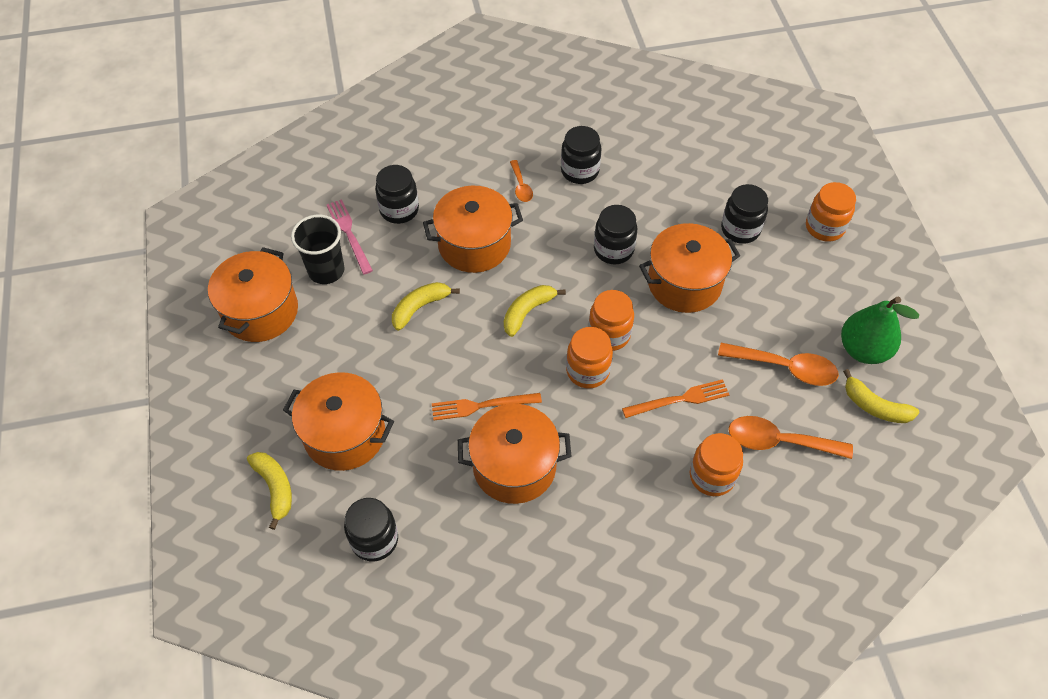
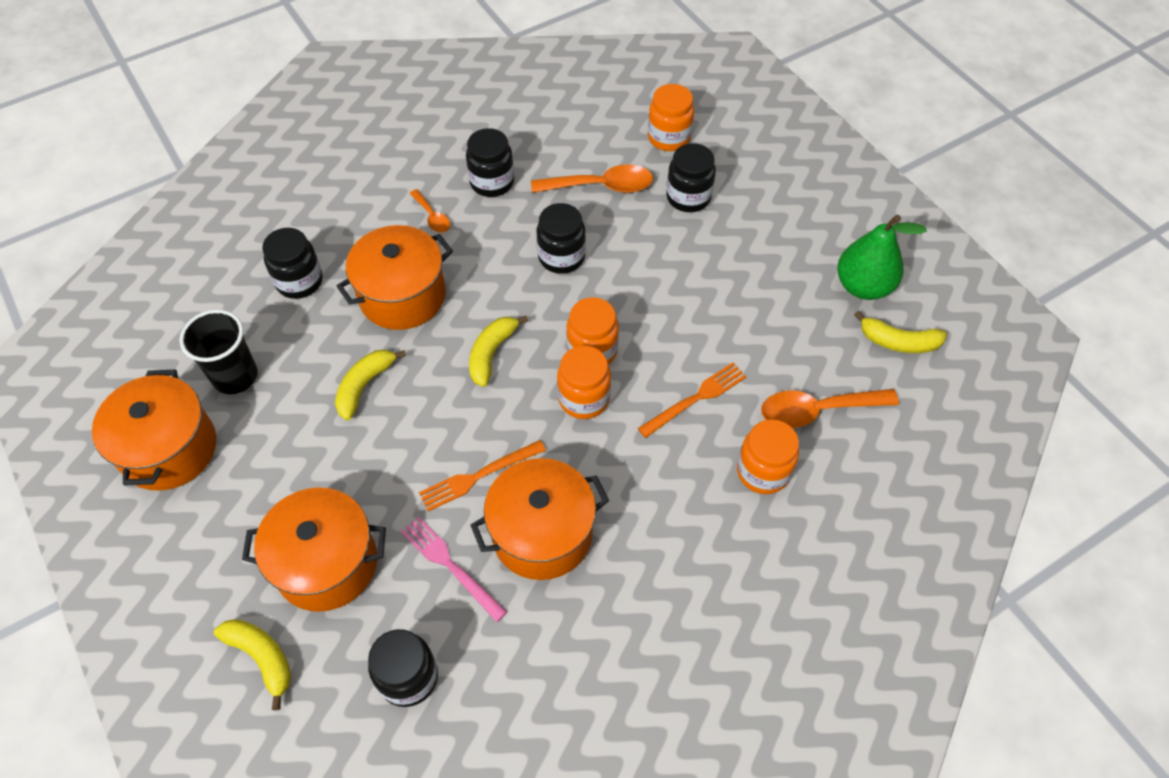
camera: 20 degrees left, 0 degrees up
(349, 234) = (249, 326): pink fork -> pink fork (451, 566)
(684, 283) = (652, 271): orange pot -> none
(785, 367) = (792, 329): orange spoon -> orange spoon (601, 186)
(824, 227) = (773, 171): orange jar -> orange jar (669, 138)

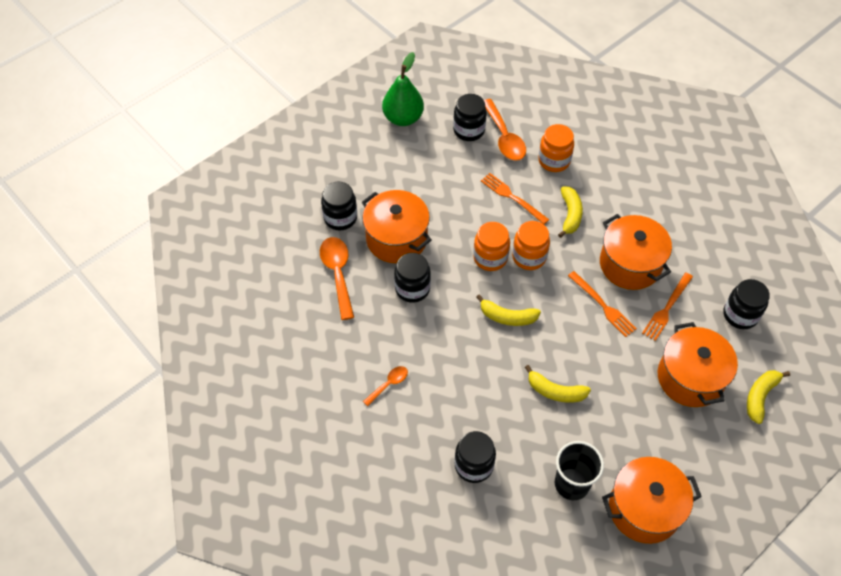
camera: 100 degrees left, 0 degrees up
(402, 296) = (471, 386): orange pot -> orange pot (396, 239)
(451, 566) = (667, 308): pink fork -> orange fork
(492, 182) = (345, 349): black jar -> black jar (469, 130)
(669, 138) = (280, 236): orange jar -> none
(898, 342) = (443, 101): yellow banana -> yellow banana (570, 215)

